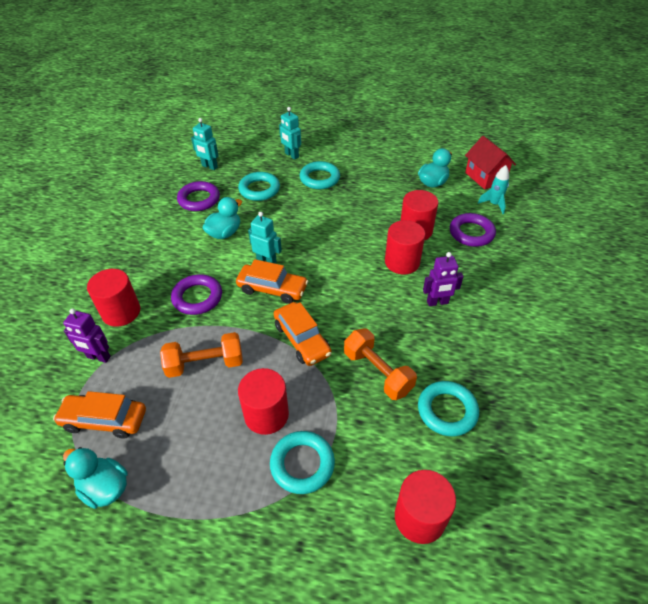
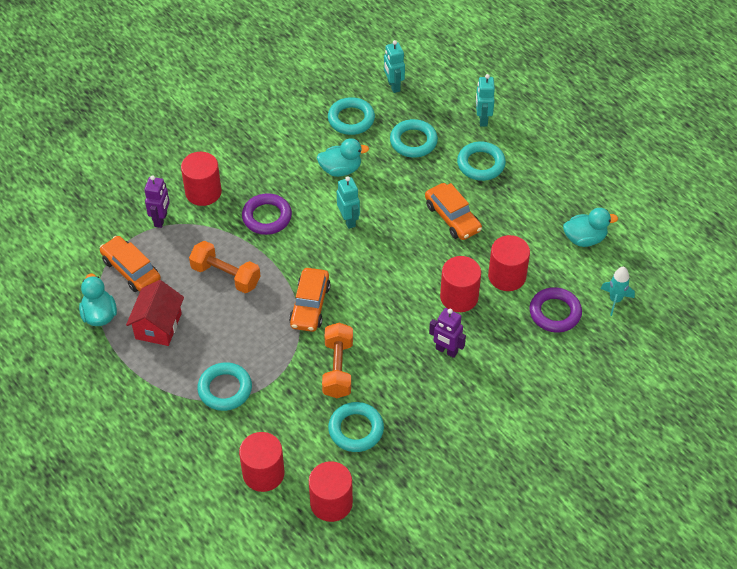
camera: 40 degrees right, 5 degrees up
(98, 357) = (161, 219): purple robot -> purple robot turned 135 degrees counterclockwise
(199, 199) = (351, 119): purple ring -> turquoise ring
(266, 414) = (233, 341): red cylinder -> red cylinder (331, 503)
(272, 289) = (329, 248): orange car -> orange car (452, 217)
(485, 177) = (646, 267): red house -> red house (158, 326)

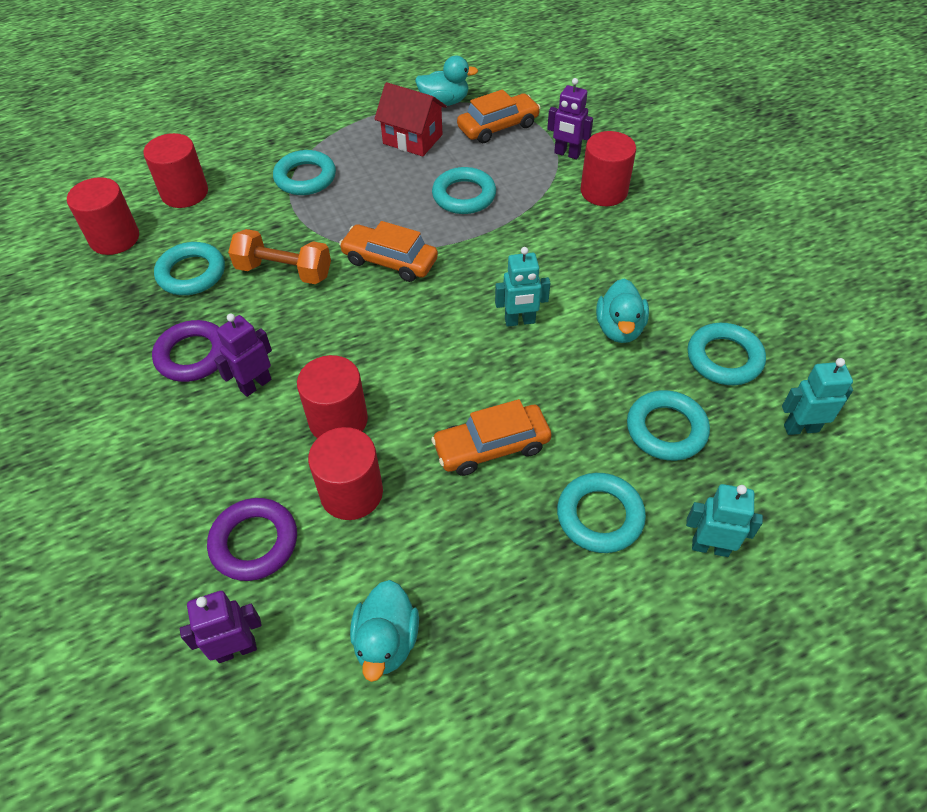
camera: 105 degrees right, 0 degrees up
(226, 275) = (464, 195): orange dumbbell -> turquoise ring
(267, 217) = (547, 241): purple ring -> purple ring (193, 355)
(615, 300) = (236, 649): turquoise rocket -> purple robot

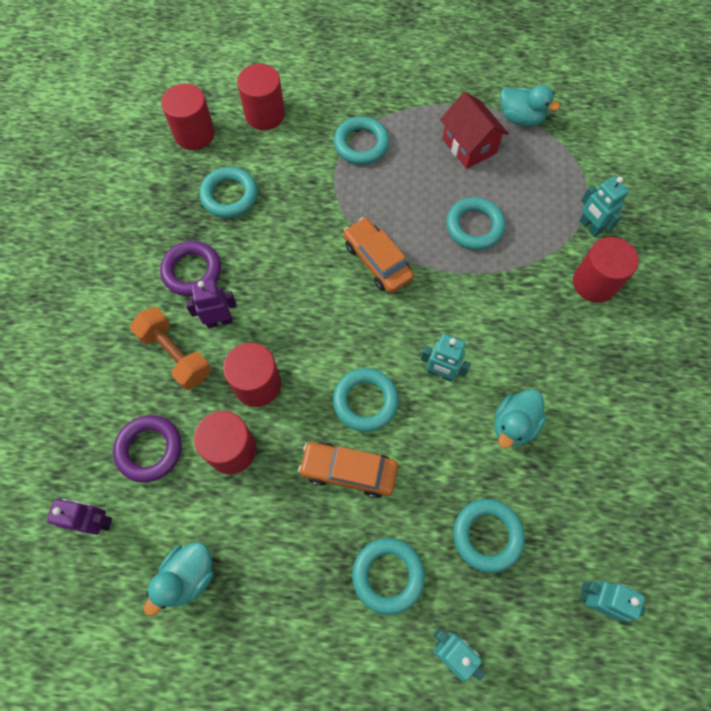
camera: 30 degrees right, 15 degrees up
(284, 271) = (294, 229): orange dumbbell -> orange dumbbell (175, 355)
(498, 127) = (549, 168): orange car -> none
(567, 154) = (589, 227): purple robot -> turquoise robot
(724, 358) = (579, 501): turquoise ring -> turquoise ring (365, 401)

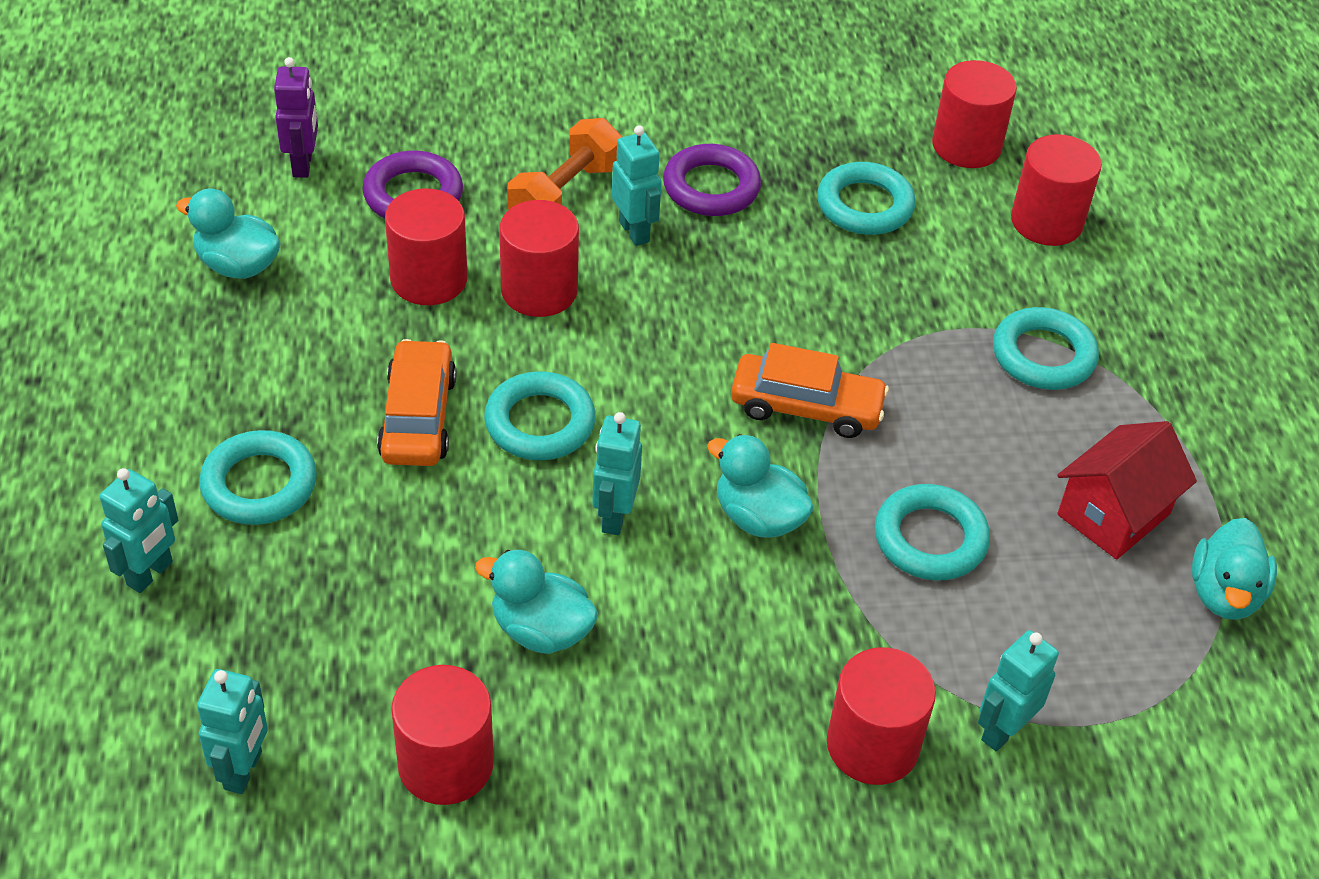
camera: 75 degrees right, 20 degrees down
(219, 321) = (634, 231): purple robot -> turquoise robot
(377, 261) = (806, 407): orange car -> orange car turned 60 degrees clockwise
(450, 301) = (758, 517): none -> turquoise duck
(487, 535) = (337, 607): turquoise ring -> none
(596, 487) = (445, 764): none -> red cylinder

